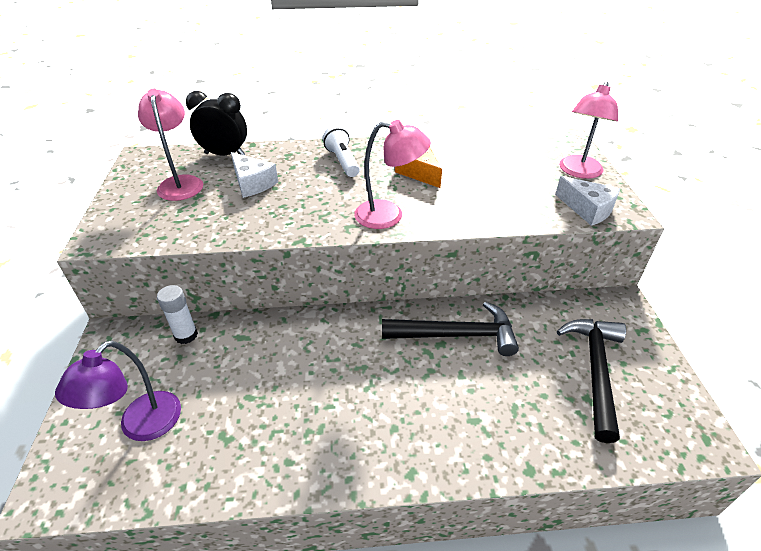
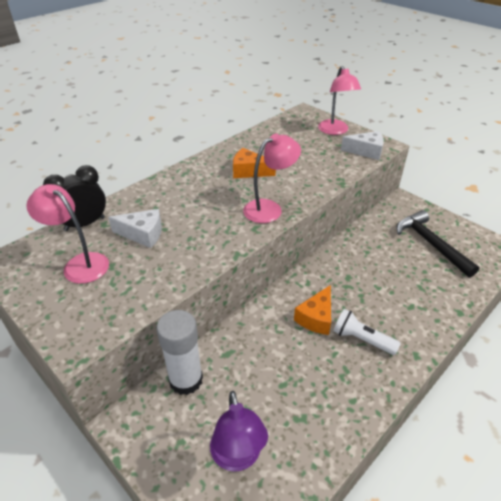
camera: 40 degrees left, 0 degrees up
(186, 335) = (186, 380): white glue stick -> white glue stick, size x1.63
(342, 161) = (187, 187): white flashlight -> white flashlight (361, 339)
(355, 360) = (316, 318): none -> orange cheese
(456, 335) = (349, 267): black hammer -> none

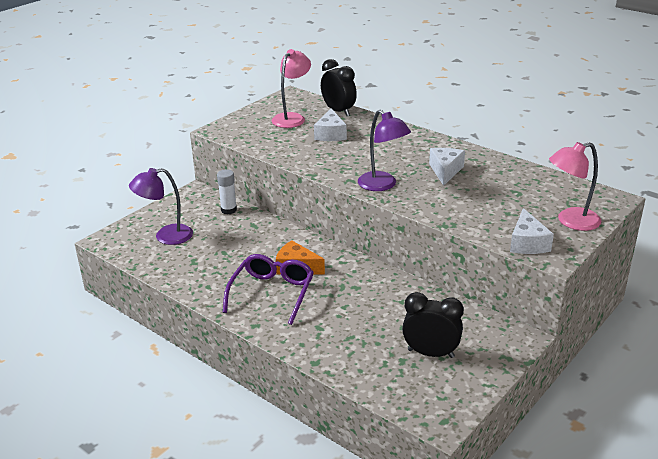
camera: 85 degrees right, 10 degrees down
(186, 380) = (228, 210): white glue stick -> white glue stick, size x0.61
(249, 171) = (445, 171): orange cheese -> white cheese
(269, 208) = (382, 185): pink lamp -> purple lamp
(361, 339) = (272, 293): white flashlight -> purple glasses
(431, 244) = (430, 353): black hammer -> black clock

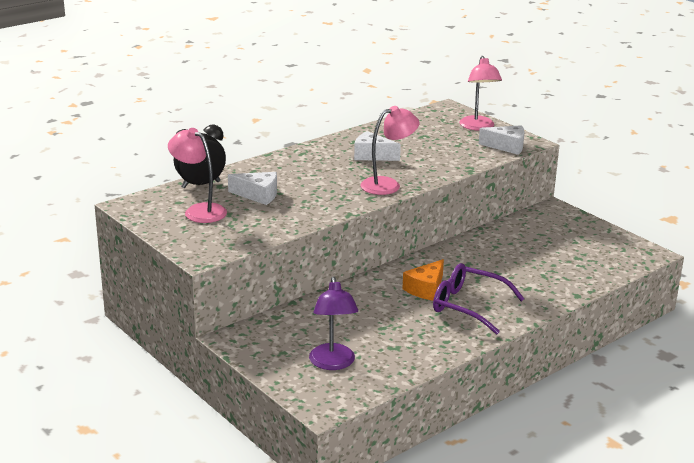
camera: 80 degrees left, 5 degrees down
(228, 210) = (290, 318): white glue stick -> none
(382, 185) = (388, 185): purple lamp -> pink lamp
(430, 353) = (570, 245): black clock -> none

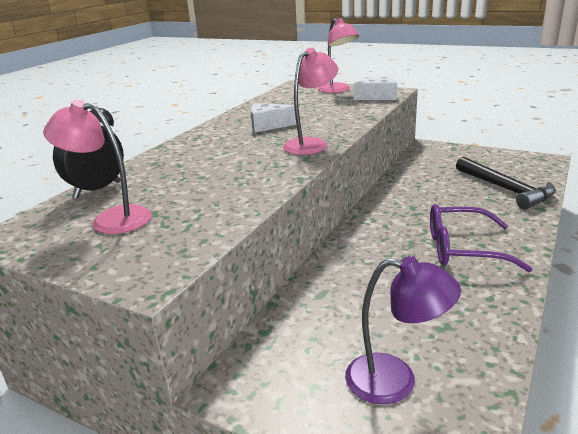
camera: 20 degrees left, 0 degrees up
(258, 195) = (177, 184): white cheese -> none
(333, 363) = (395, 381): purple lamp -> purple lamp turned 45 degrees counterclockwise
(426, 289) = (401, 243): orange cheese -> none
(570, 270) = (505, 189): none -> black hammer

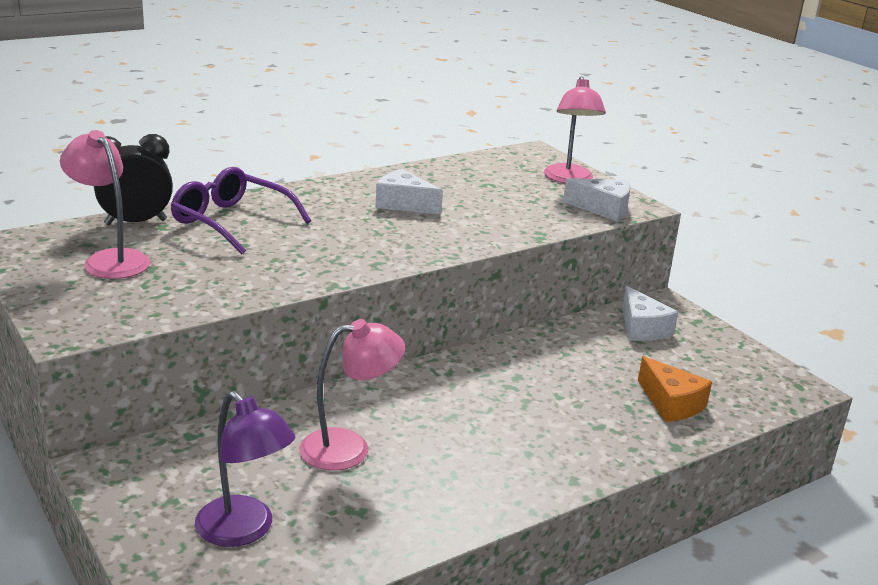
camera: 25 degrees right, 0 degrees up
(311, 144) = (410, 247): pink lamp -> pink lamp (349, 447)
(434, 160) = (642, 328): none -> white cheese
(462, 249) = (497, 447): purple glasses -> purple glasses (231, 221)
(505, 189) = (671, 403): black hammer -> orange cheese

